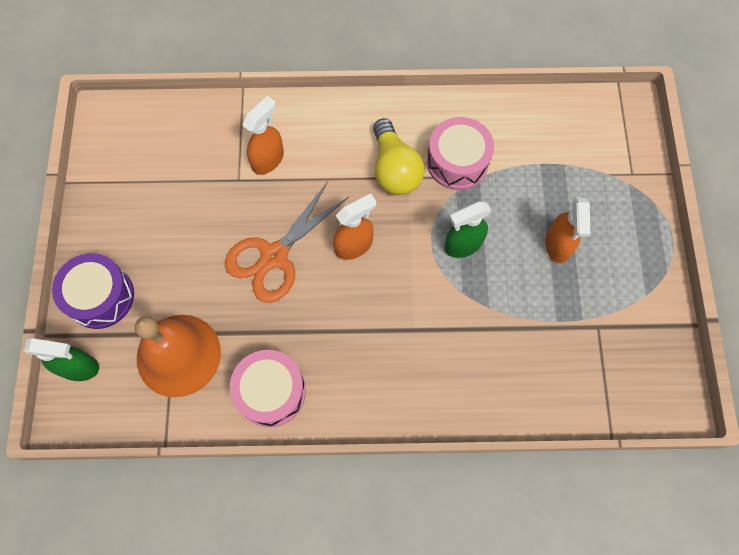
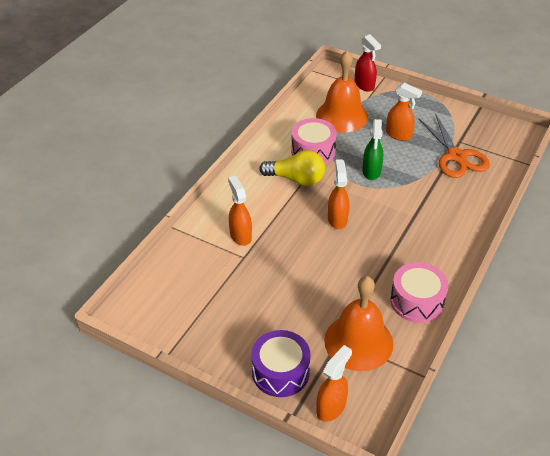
camera: 60 degrees left, 25 degrees down
(79, 367) = (331, 407): green spray bottle -> orange spray bottle
(274, 256) = (317, 261): orange scissors -> orange scissors (456, 156)
(548, 161) = (342, 116): none -> orange bell
(633, 158) = (364, 85): none -> red spray bottle

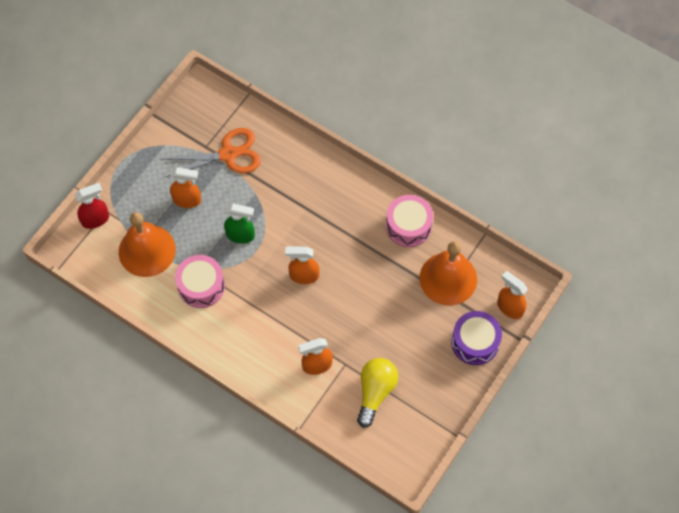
camera: 85 degrees left, 20 degrees up
(296, 179) = (243, 307): yellow light bulb -> yellow light bulb (375, 392)
(399, 135) = (187, 200): orange spray bottle -> orange spray bottle turned 60 degrees clockwise

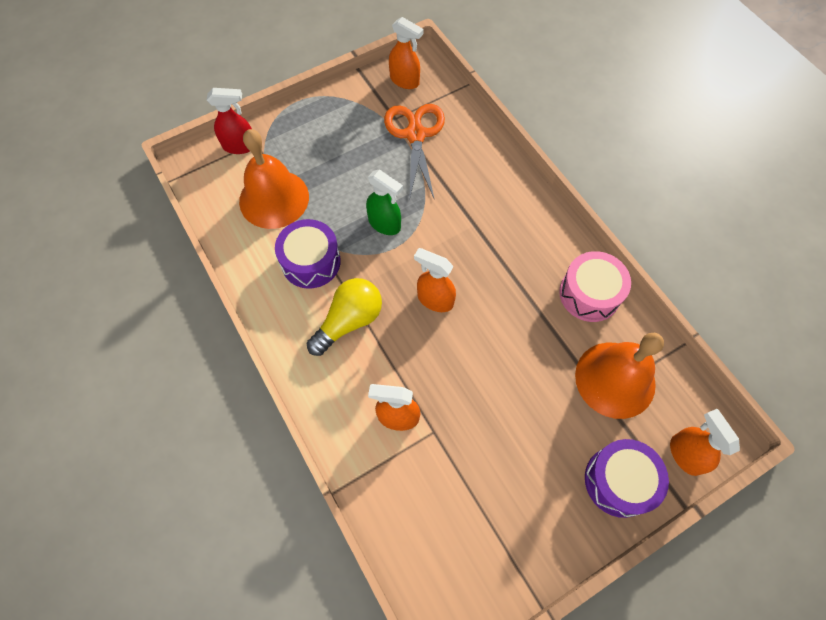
camera: 25 degrees right, 0 degrees up
(187, 200) = (346, 164): orange spray bottle -> orange spray bottle (405, 81)
(201, 286) = (311, 262): pink drum -> purple drum
(228, 154) = (415, 135): orange scissors -> orange scissors turned 105 degrees counterclockwise
(375, 392) = (456, 488): yellow light bulb -> yellow light bulb (349, 321)

